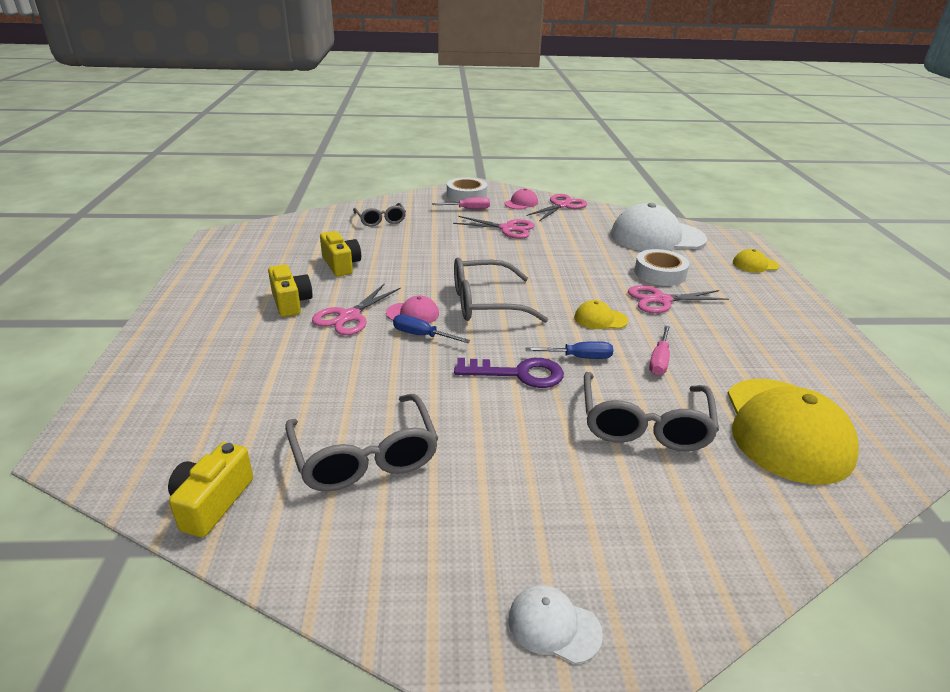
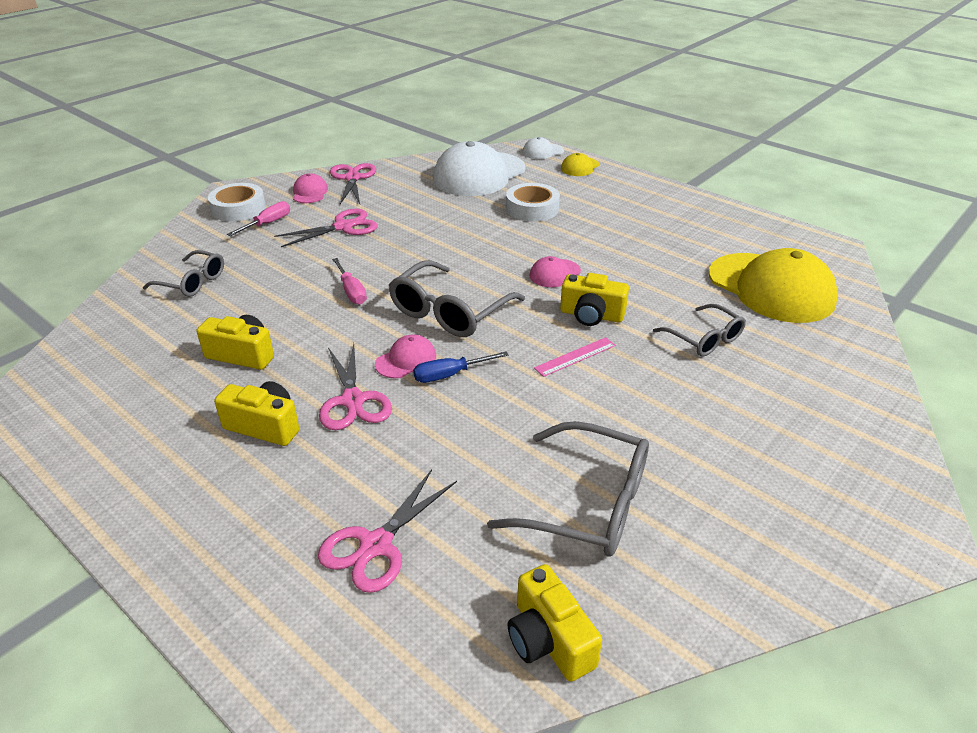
camera: 45 degrees left, 5 degrees up
(518, 374) = (575, 357): purple key -> pink ruler
(553, 626) = (860, 505): white cap -> white cap (542, 151)
(579, 357) = (591, 315): blue screwdriver -> yellow camera
(600, 319) = (554, 273): yellow cap -> pink cap
(644, 424) = (704, 339): grey glasses -> grey glasses, size x0.62
(659, 360) = (641, 284): pink screwdriver -> pink screwdriver (351, 291)
(661, 300) = (568, 232): pink scissors -> pink scissors (376, 545)

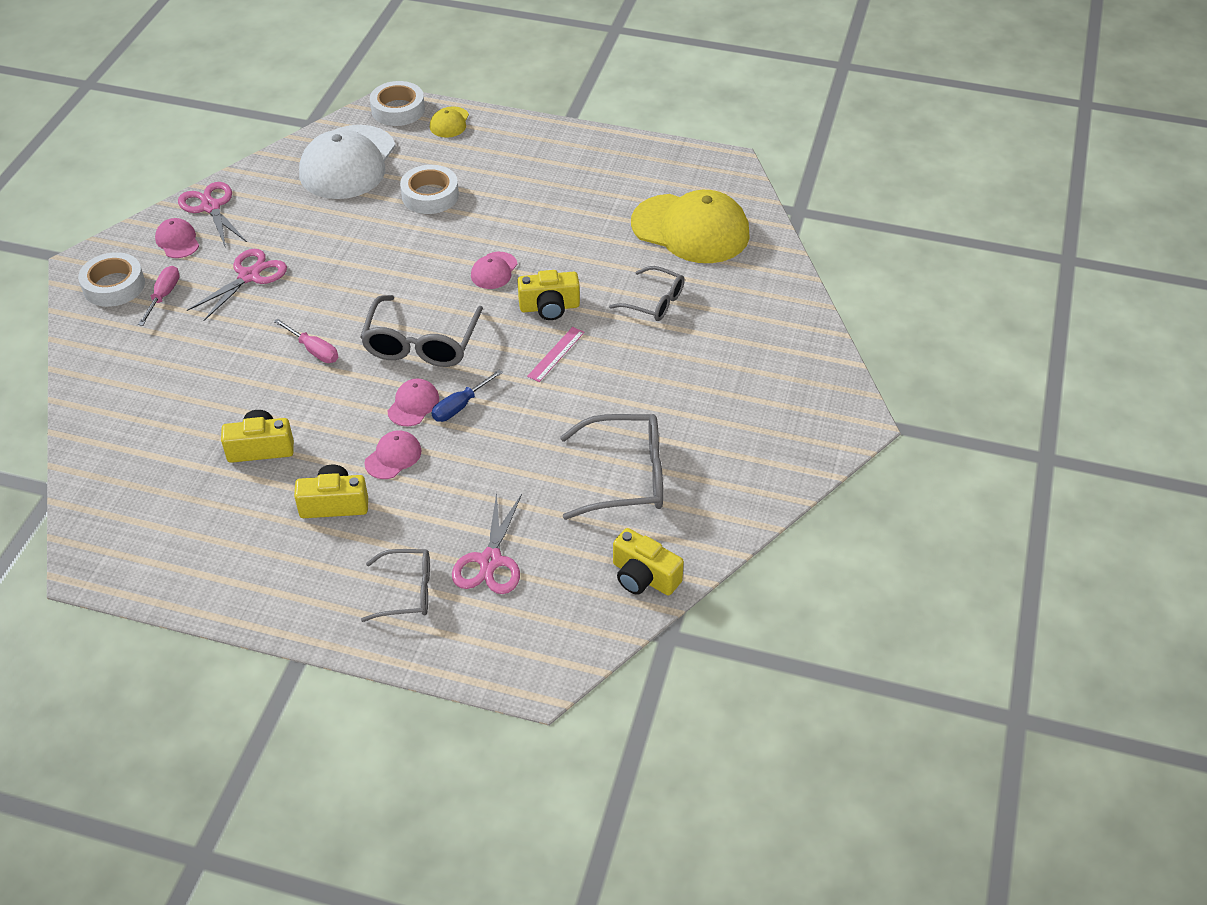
camera: 25 degrees left, 10 degrees up
(192, 282) = (144, 390): grey glasses -> grey glasses (407, 591)
(353, 400) = (393, 457): pink scissors -> pink cap
(542, 151) = (398, 109): white cap -> white tape

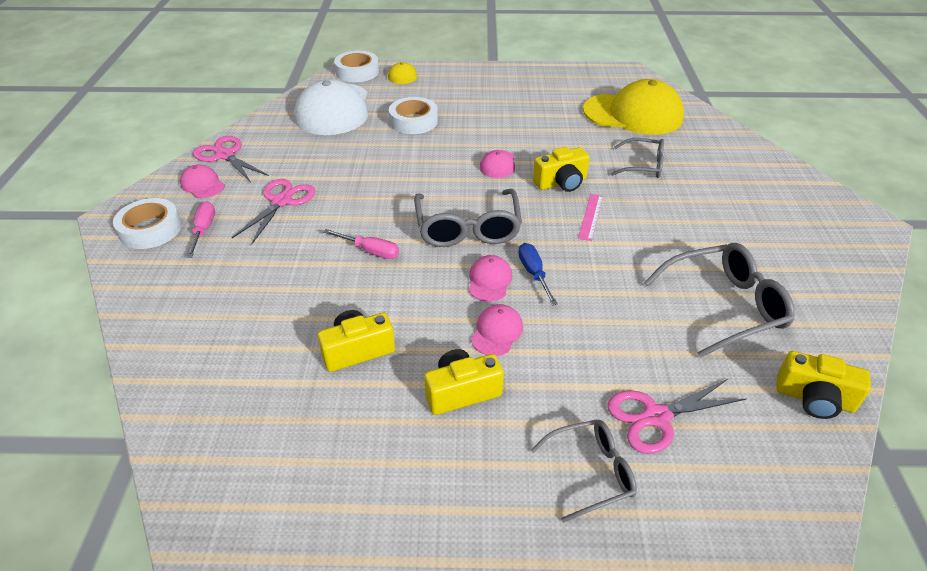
camera: 15 degrees left, 5 degrees down
(460, 406) = (534, 274): blue screwdriver -> blue screwdriver turned 135 degrees clockwise
(490, 561) = (656, 417): pink scissors -> pink scissors turned 75 degrees clockwise

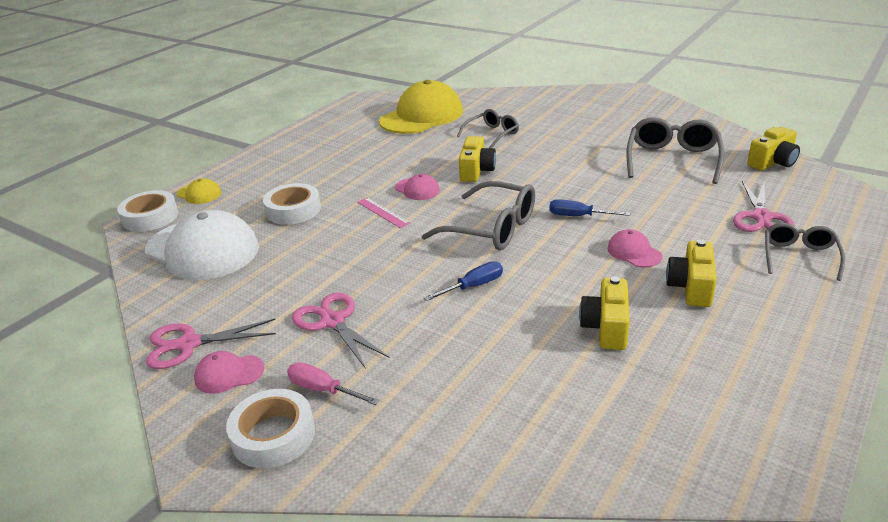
camera: 55 degrees left, 10 degrees down
(370, 251) = (473, 286): pink screwdriver -> blue screwdriver
(489, 280) = (569, 238): pink cap -> none
(591, 216) = (532, 173): pink ruler -> pink ruler (383, 212)

